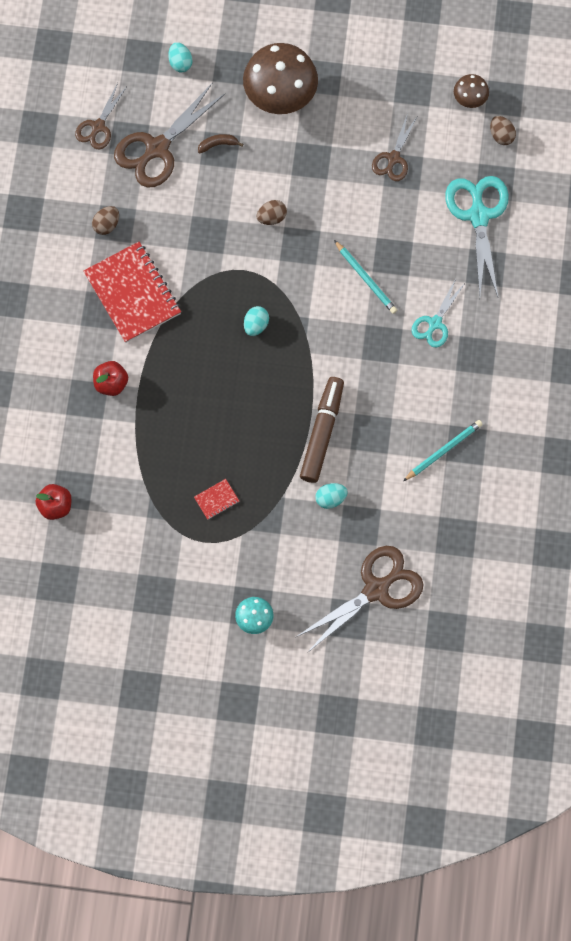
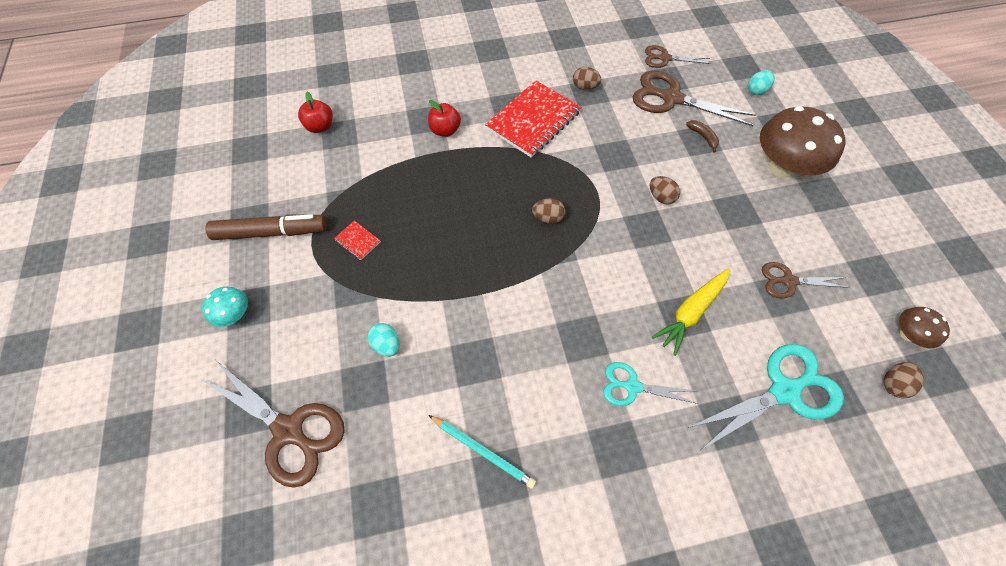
camera: 70 degrees right, 10 degrees down
(256, 325) = (548, 218): turquoise egg -> brown egg
(322, 432) = (459, 312): brown marker -> brown marker (272, 232)
(365, 278) = (645, 298): turquoise pencil -> none
(391, 249) = (691, 312): none -> yellow carrot

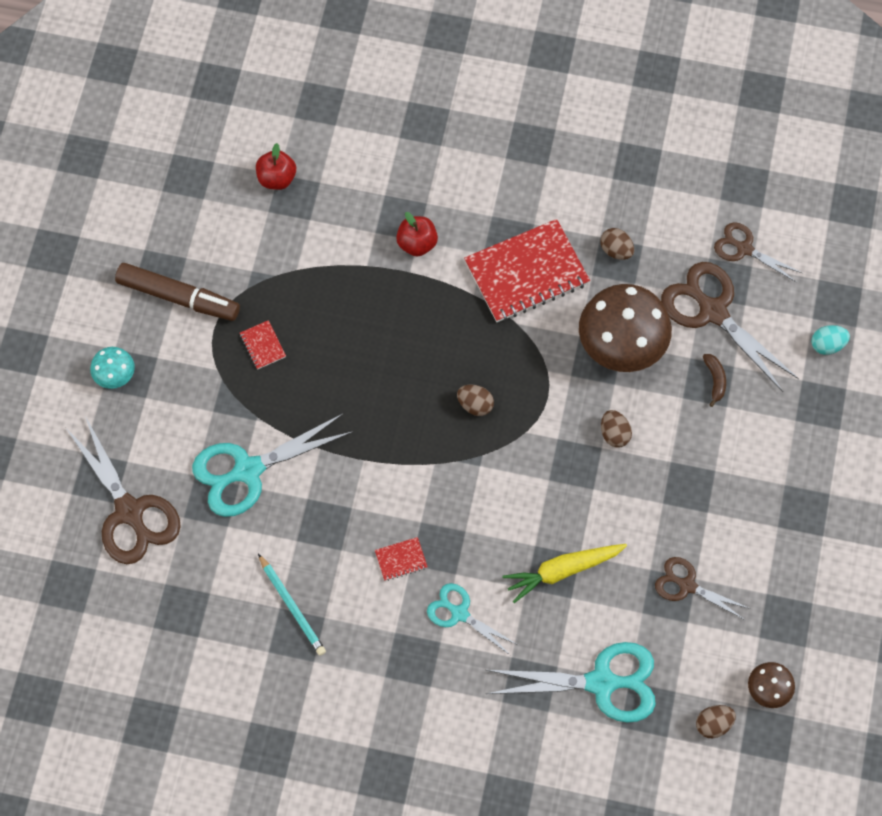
camera: 25 degrees right, 5 degrees up
(387, 344) = (247, 470): turquoise egg -> turquoise scissors
(557, 362) = (401, 559): none -> red notebook
(782, 167) = (781, 457): brown mushroom -> brown mushroom (621, 345)

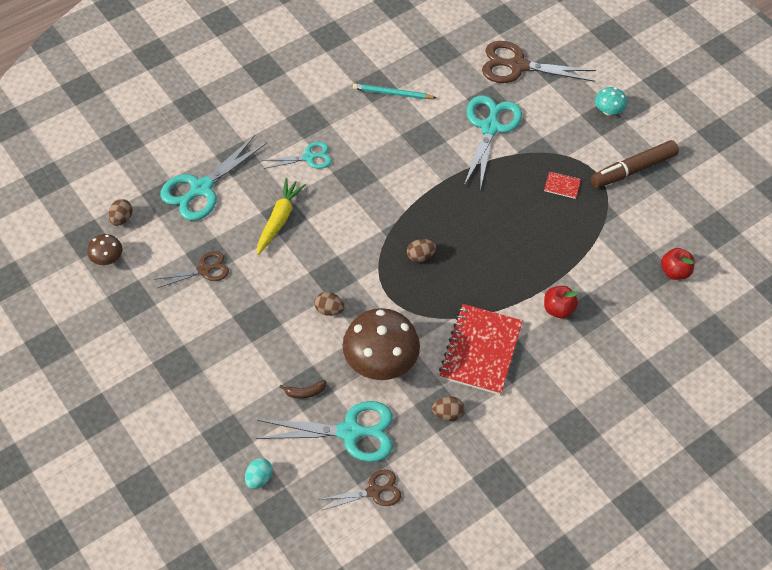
camera: 130 degrees right, 10 degrees down
(401, 559) = (367, 155): red notebook -> none
(712, 311) = (350, 432): brown scissors -> turquoise scissors
(715, 380) = (305, 392): brown banana -> brown banana turned 45 degrees counterclockwise

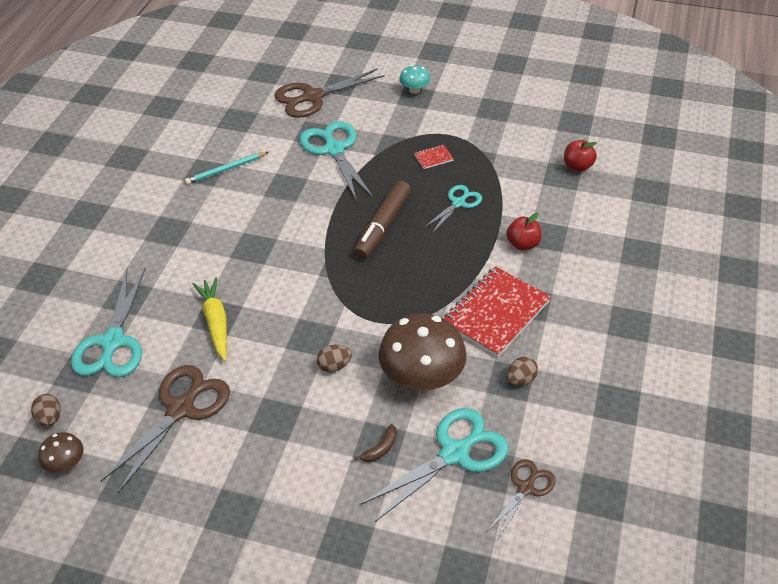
camera: 35 degrees left, 10 degrees down
(204, 270) = (181, 409): brown scissors -> brown scissors, size x1.73
(259, 478) = (412, 556): turquoise egg -> none
(309, 157) = (196, 257): turquoise scissors -> turquoise scissors (458, 203)
(420, 256) = (372, 274): brown egg -> none
(480, 351) = (496, 313): red notebook -> red notebook turned 60 degrees clockwise
(633, 169) = (474, 118): brown marker -> brown marker (382, 226)

